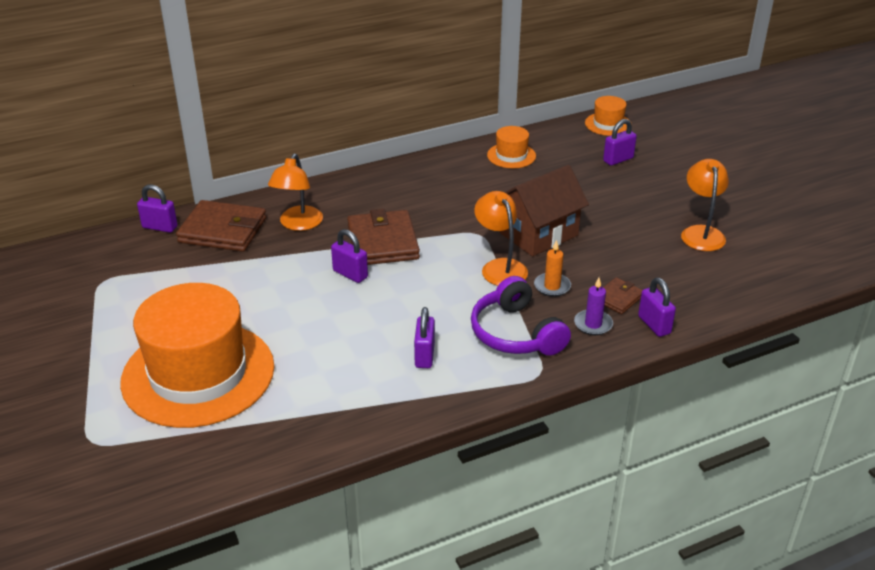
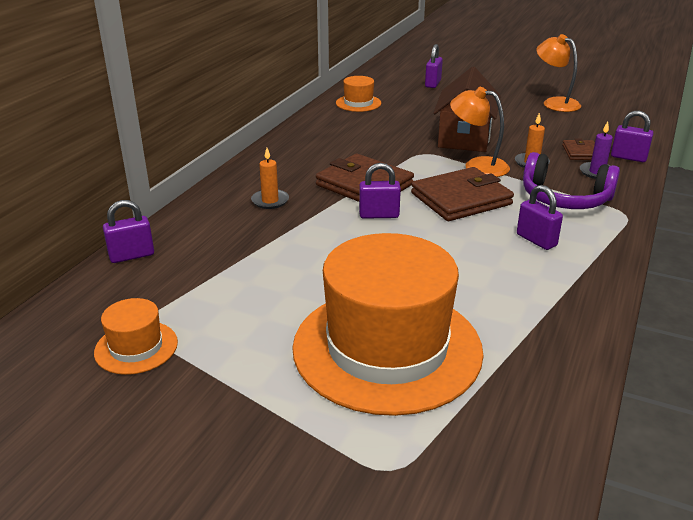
camera: 40 degrees left, 5 degrees down
(223, 230) = (205, 232): brown wallet -> brown wallet (461, 199)
(298, 224) = (270, 201): orange lamp -> orange candle
(608, 124) = (389, 68): orange hat -> orange hat (136, 347)

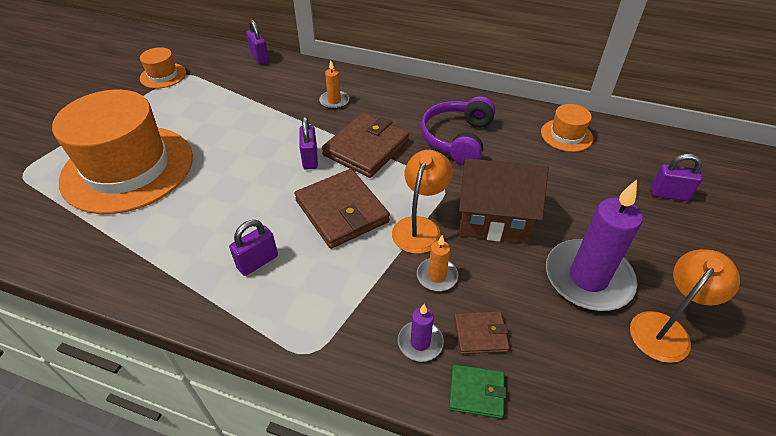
camera: 85 degrees right, 15 degrees up
(519, 116) = (588, 278): none -> purple candle
(564, 198) = (346, 297): purple headphones -> purple headphones (457, 139)
(628, 157) = (476, 392): purple padlock -> green wallet

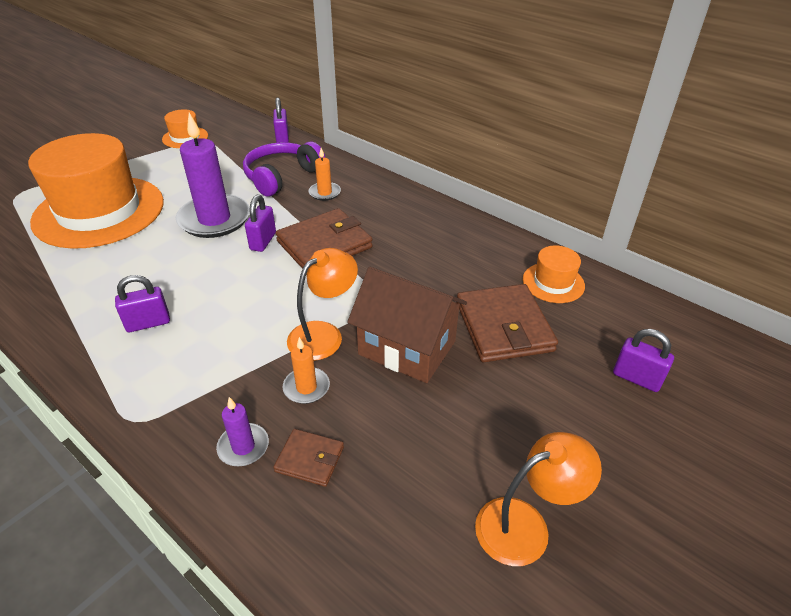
camera: 20 degrees right, 5 degrees down
(341, 211) = (258, 298): brown wallet -> brown wallet (503, 327)
(457, 139) = (425, 257): purple headphones -> purple headphones (281, 176)
(476, 392) = (264, 516): green wallet -> none
(588, 278) = (470, 440): purple candle -> purple candle (214, 219)

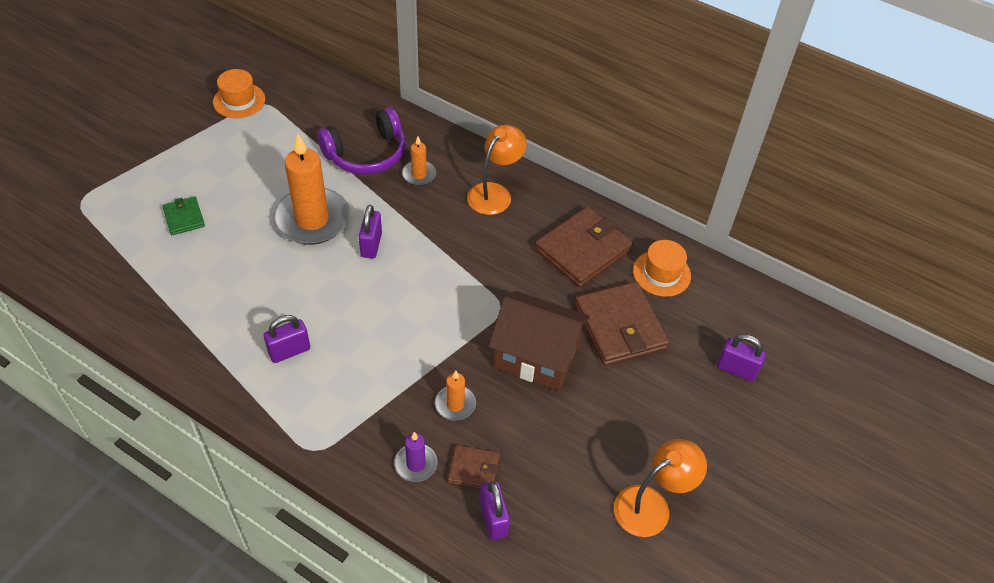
camera: 10 degrees left, 10 degrees up
(99, 211) = (184, 217): orange hat -> green wallet
(214, 219) = (312, 219): purple candle -> orange candle
(281, 176) = (366, 154): purple headphones -> purple headphones turned 150 degrees counterclockwise
(282, 138) = (352, 95): purple padlock -> purple padlock (493, 519)
(324, 244) = (434, 244): brown wallet -> brown wallet (583, 250)
(324, 334) = (458, 349): orange lamp -> orange lamp (494, 193)

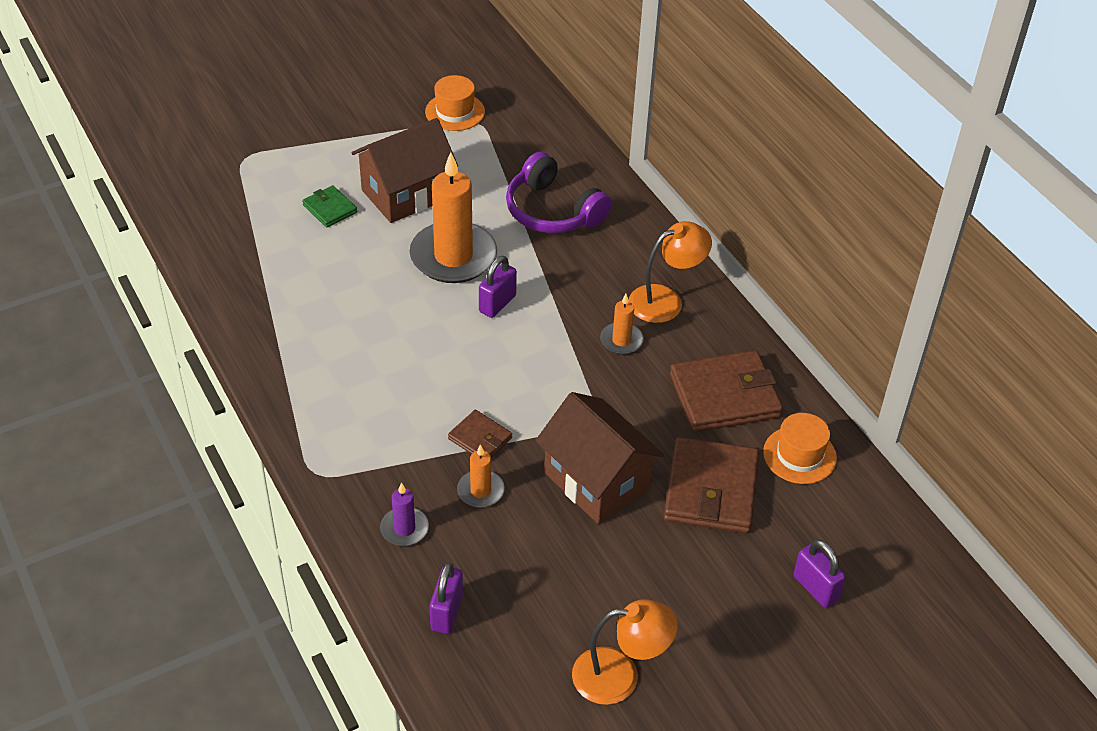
camera: 30 degrees right, 5 degrees down
(184, 217) = (330, 209): green wallet -> green wallet turned 45 degrees counterclockwise
(241, 182) = (406, 194): none -> brown house
(289, 351) = (351, 373): purple padlock -> none
(366, 154) = (552, 211): purple headphones -> purple headphones turned 45 degrees clockwise
(419, 174) = (594, 252): orange candle -> orange candle (621, 340)
(474, 469) = (458, 559): brown wallet -> brown wallet (480, 438)

